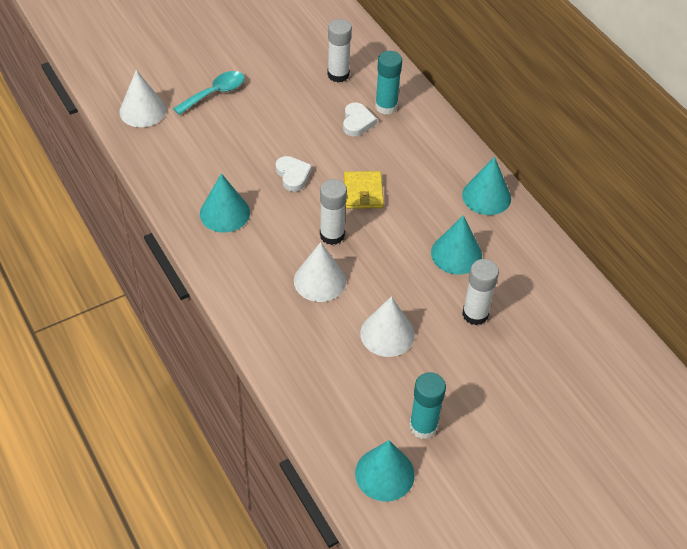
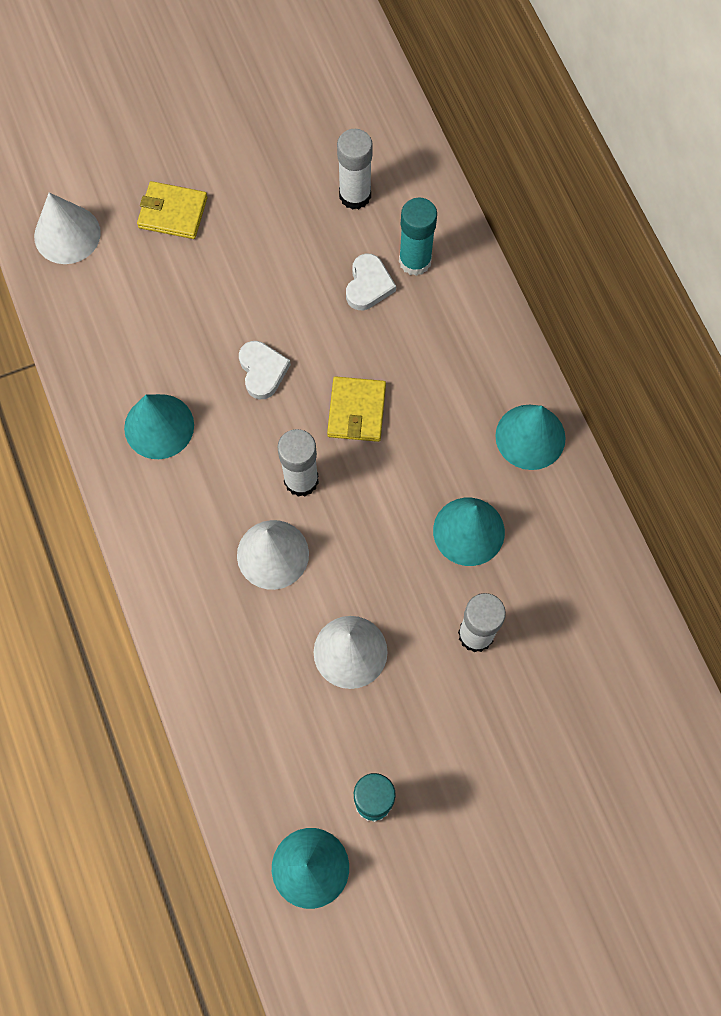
camera: 10 degrees right, 20 degrees up
(215, 93) = (173, 212): turquoise spoon -> yellow wallet

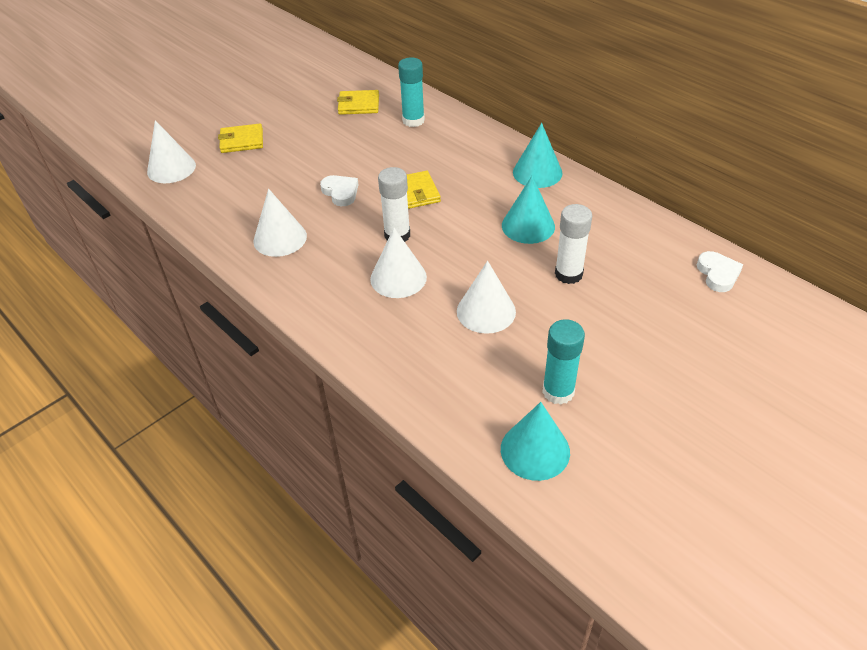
camera: 20 degrees left, 25 degrees down
(159, 426) = (280, 238): turquoise cone -> white cone
(355, 195) = (359, 105): white glue stick -> yellow wallet
(368, 285) = (390, 137): white heart -> white heart (718, 274)

